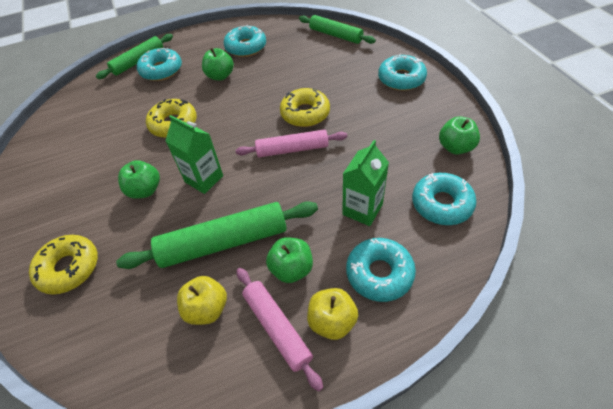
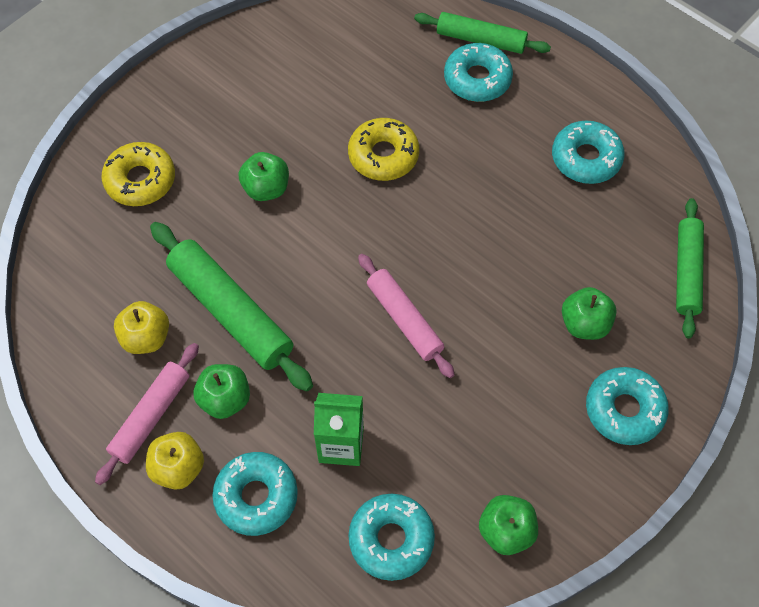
camera: 60 degrees right, 10 degrees up
(204, 179) = (310, 242): green carton -> none
(220, 76) = (503, 159): green apple -> green apple (584, 324)
(305, 113) = (480, 305): yellow donut -> none

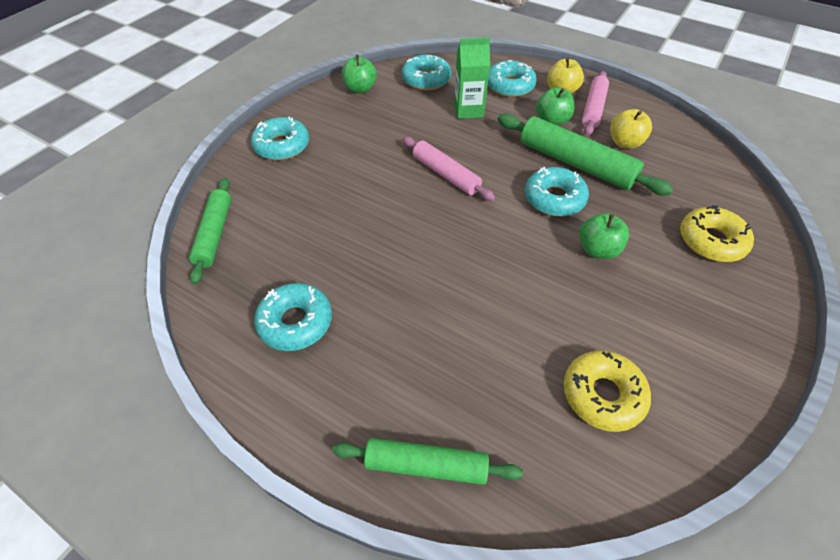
camera: 170 degrees right, 10 degrees down
(383, 155) = (502, 295): yellow donut -> yellow donut (602, 395)
(477, 79) = (422, 402): turquoise donut -> turquoise donut (554, 198)
(584, 324) = (306, 188): green apple -> none

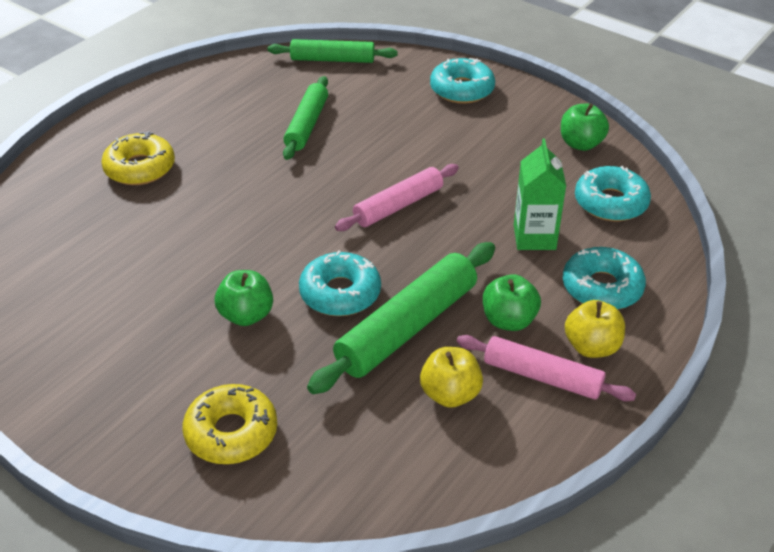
camera: 95 degrees right, 10 degrees down
(295, 322) = (216, 106): turquoise donut -> none
(426, 465) = (59, 170): green rolling pin -> green rolling pin (307, 125)
(602, 395) = (70, 279): yellow donut -> yellow donut (140, 168)

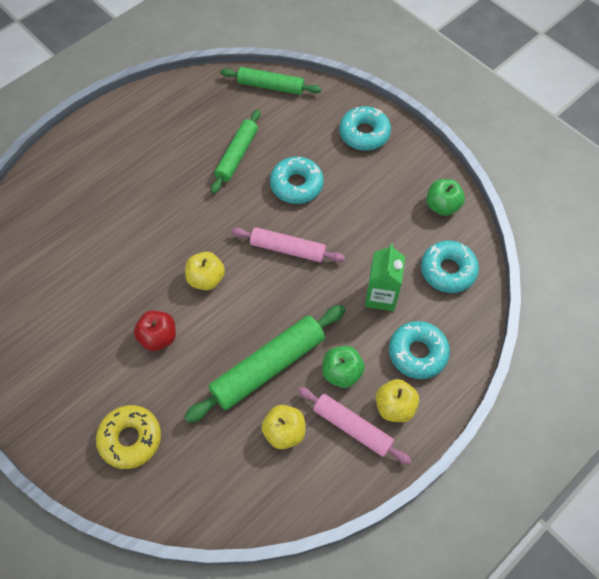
camera: 10 degrees right, 20 degrees up
(140, 168) = (106, 182): yellow donut -> none
(246, 315) = (158, 337): green apple -> red apple
(297, 247) = (206, 279): none -> yellow apple
(340, 293) = (228, 327): turquoise donut -> turquoise donut (296, 185)
(398, 205) = (288, 249): pink rolling pin -> pink rolling pin turned 45 degrees clockwise

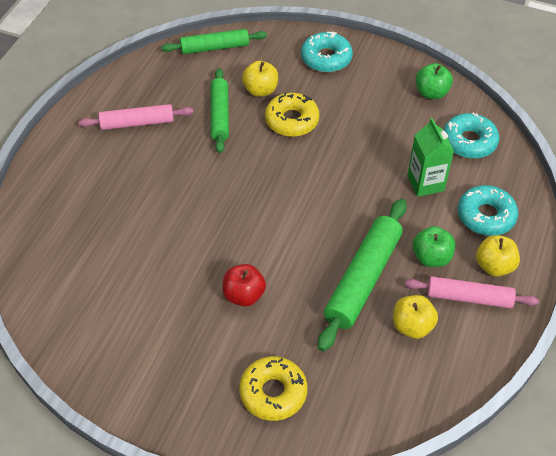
camera: 25 degrees left, 10 degrees down
(206, 279) = (257, 228): yellow apple -> yellow apple (260, 90)
(288, 249) = (318, 176): pink rolling pin -> pink rolling pin (137, 123)
(296, 185) = (292, 120): turquoise donut -> yellow donut

